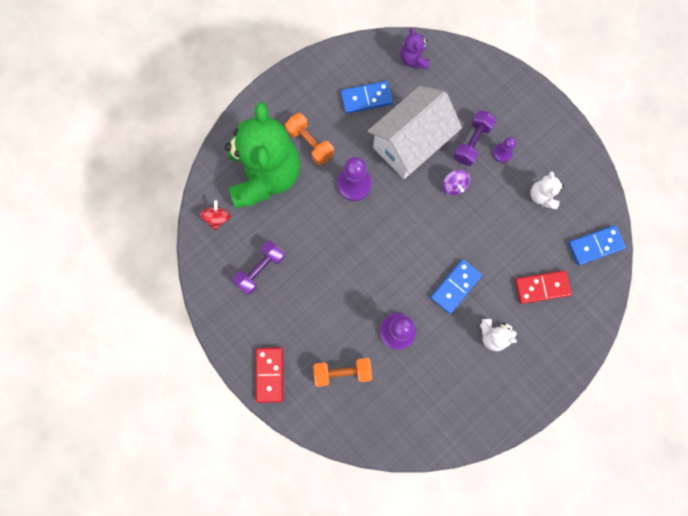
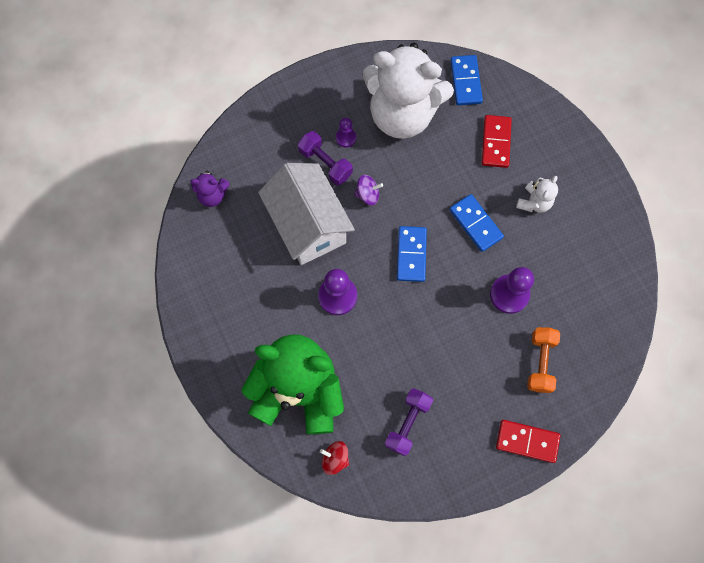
camera: 75 degrees left, 5 degrees down
(260, 269) = (407, 423): purple dumbbell -> purple dumbbell turned 60 degrees clockwise
(310, 143) = (276, 331): orange dumbbell -> none
(366, 98) = (242, 257): blue domino -> blue domino (411, 254)
(542, 196) = (402, 114): white teddy bear -> white teddy bear, size x2.44

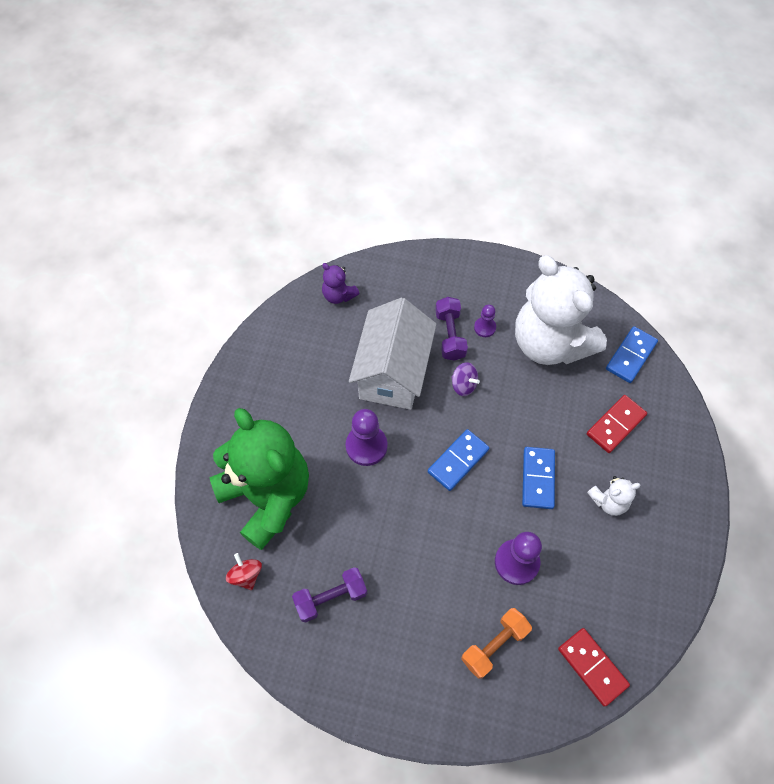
camera: 40 degrees right, 10 degrees down
(527, 441) = (421, 705): red domino -> red domino (592, 667)

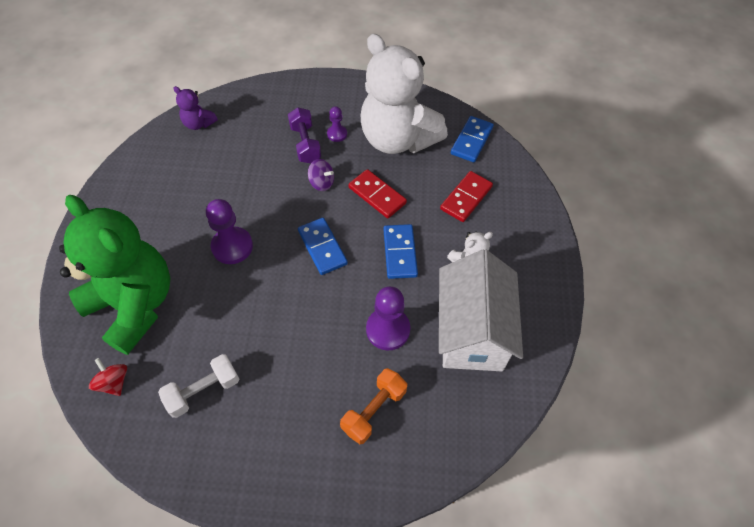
camera: 10 degrees left, 5 degrees down
(331, 598) = (203, 391): purple dumbbell -> white dumbbell
(393, 372) = (254, 181): white house -> white house (472, 332)
(458, 461) = (322, 247): blue domino -> blue domino turned 60 degrees counterclockwise
(592, 667) = (473, 415): red domino -> red domino (377, 195)

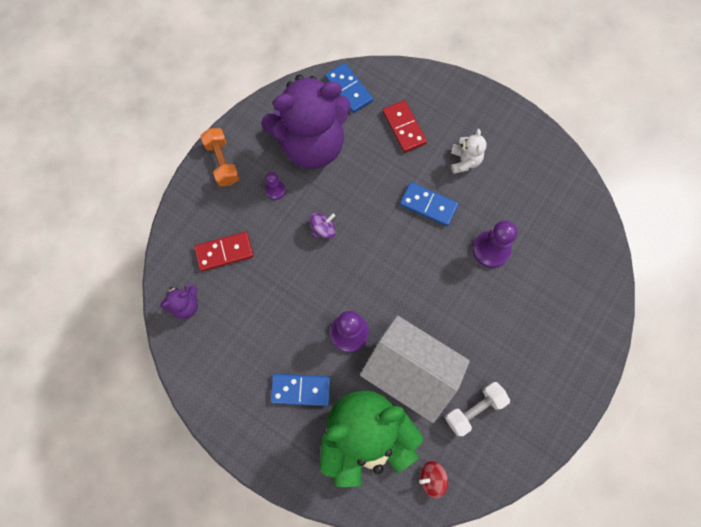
camera: 60 degrees left, 15 degrees up
(203, 391) = (474, 409): white dumbbell -> white dumbbell turned 60 degrees clockwise
(305, 144) = (270, 222): purple dumbbell -> none
(322, 247) = (390, 261): blue domino -> blue domino (301, 390)
(374, 410) = (549, 292): orange dumbbell -> orange dumbbell (222, 162)
(377, 195) = (362, 192): red domino -> red domino (224, 252)
(398, 139) = (312, 144): white teddy bear -> purple teddy bear
(472, 332) = (522, 193): white house -> white house (410, 372)

